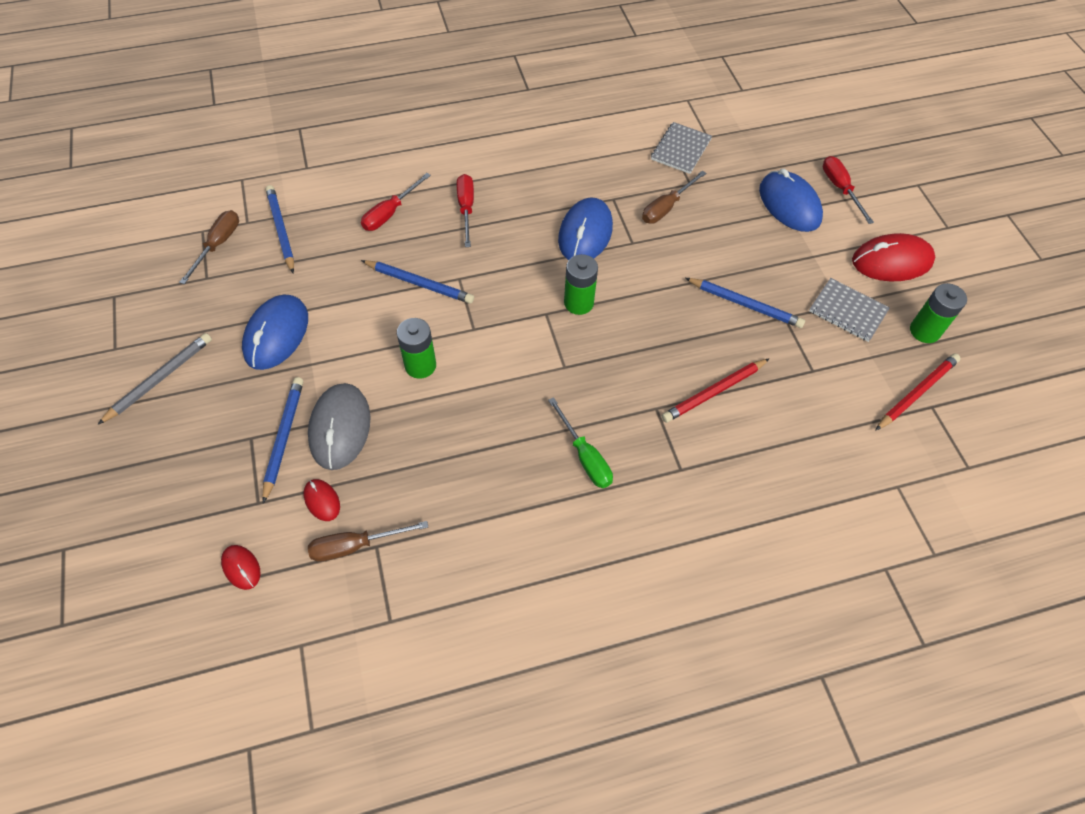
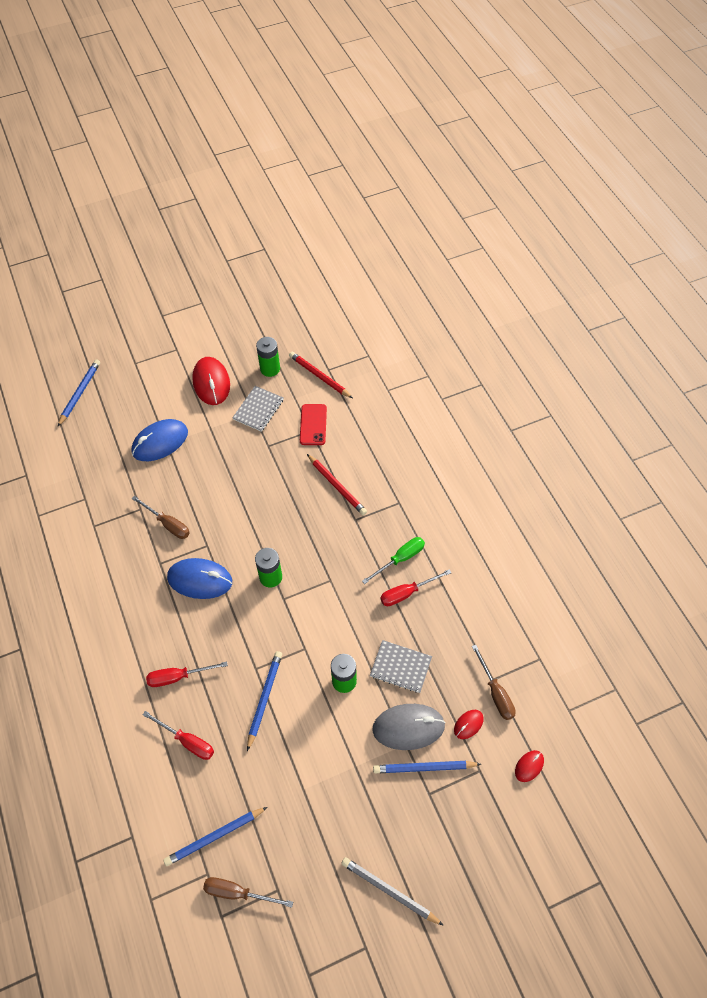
camera: 95 degrees left, 0 degrees up
(276, 334) = (331, 804): blue mouse -> none
(681, 149) = (100, 517): grey notebook -> grey notebook (400, 667)
(745, 304) = (259, 469): blue pencil -> blue pencil (80, 393)
(823, 374) = (313, 425): none -> red phone
(840, 189) = (142, 410): red screwdriver -> red screwdriver (407, 593)

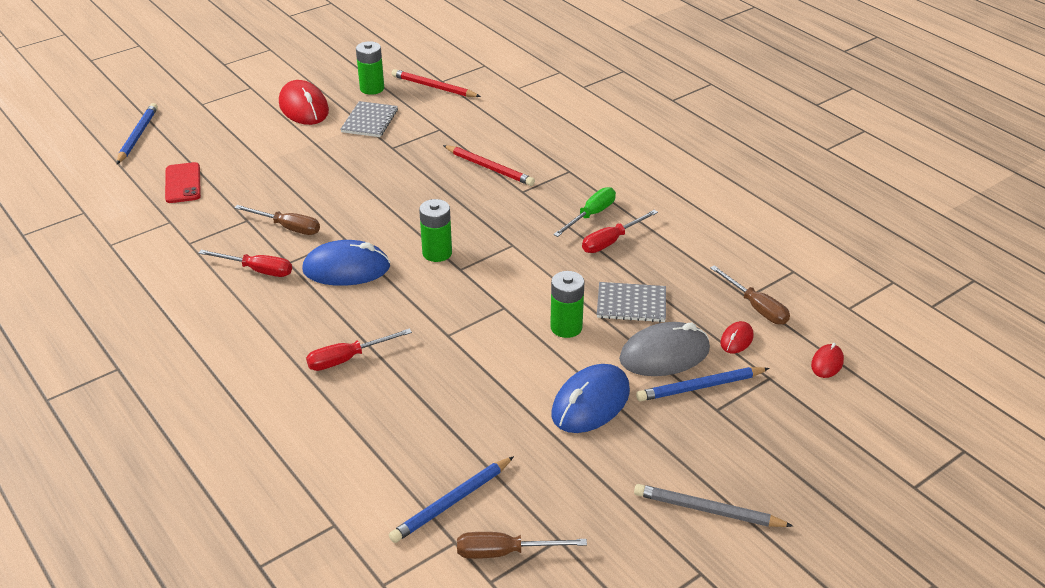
camera: 15 degrees left, 20 degrees down
(160, 442) = (255, 162): blue mouse -> blue mouse (590, 403)
(187, 741) = (380, 416): red screwdriver -> red screwdriver (257, 270)
(264, 698) = (470, 359): blue pencil -> none
(313, 425) = (441, 124): red phone -> red phone (183, 183)

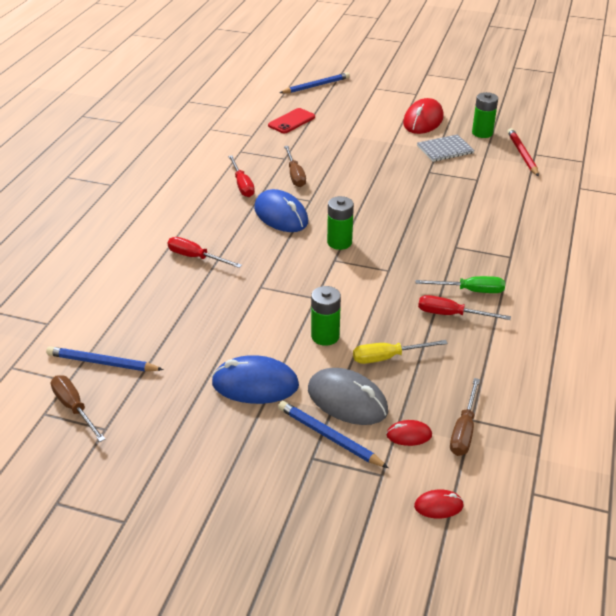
camera: 55 degrees right, 0 degrees up
(489, 168) = (462, 220): red pencil -> none
(631, 304) = (388, 357): grey notebook -> yellow screwdriver
(707, 510) = (193, 498): grey pencil -> none

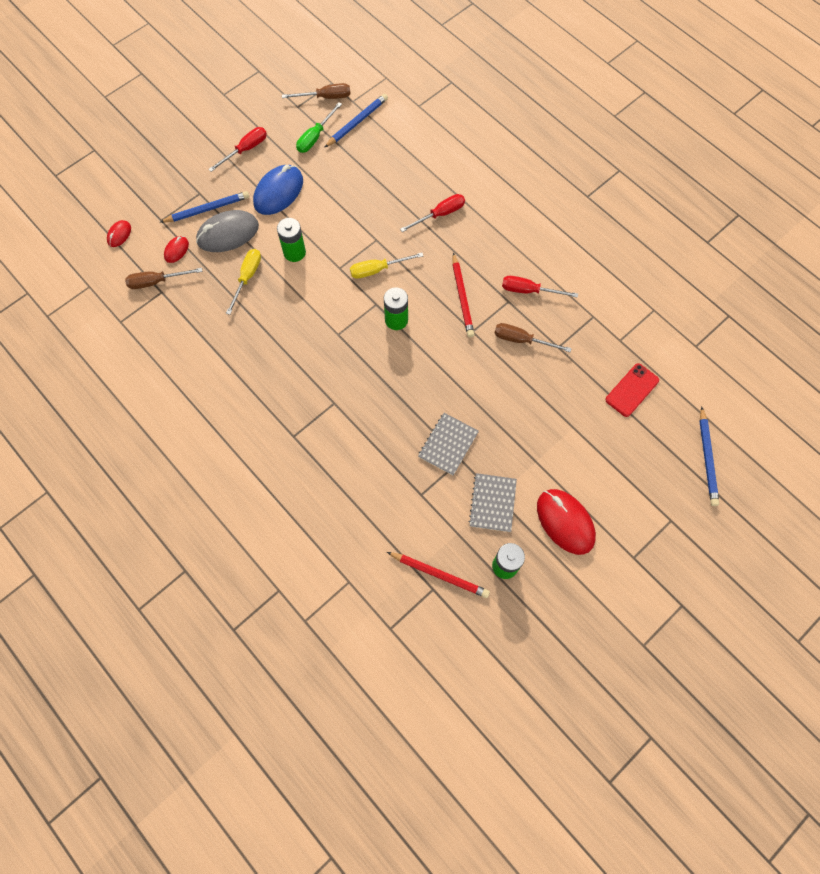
camera: 120 degrees right, 30 degrees up
(281, 215) = (462, 297): blue mouse -> red pencil
(291, 121) = (632, 390): red phone -> red phone turned 60 degrees clockwise
(295, 272) = (378, 269): none -> yellow screwdriver
(423, 180) = (448, 444): none -> grey notebook
(451, 315) = (259, 344): red screwdriver -> red screwdriver (245, 150)
(464, 430) = (157, 282): brown screwdriver -> brown screwdriver turned 60 degrees counterclockwise
(470, 291) = (275, 375): green screwdriver -> green screwdriver (315, 137)

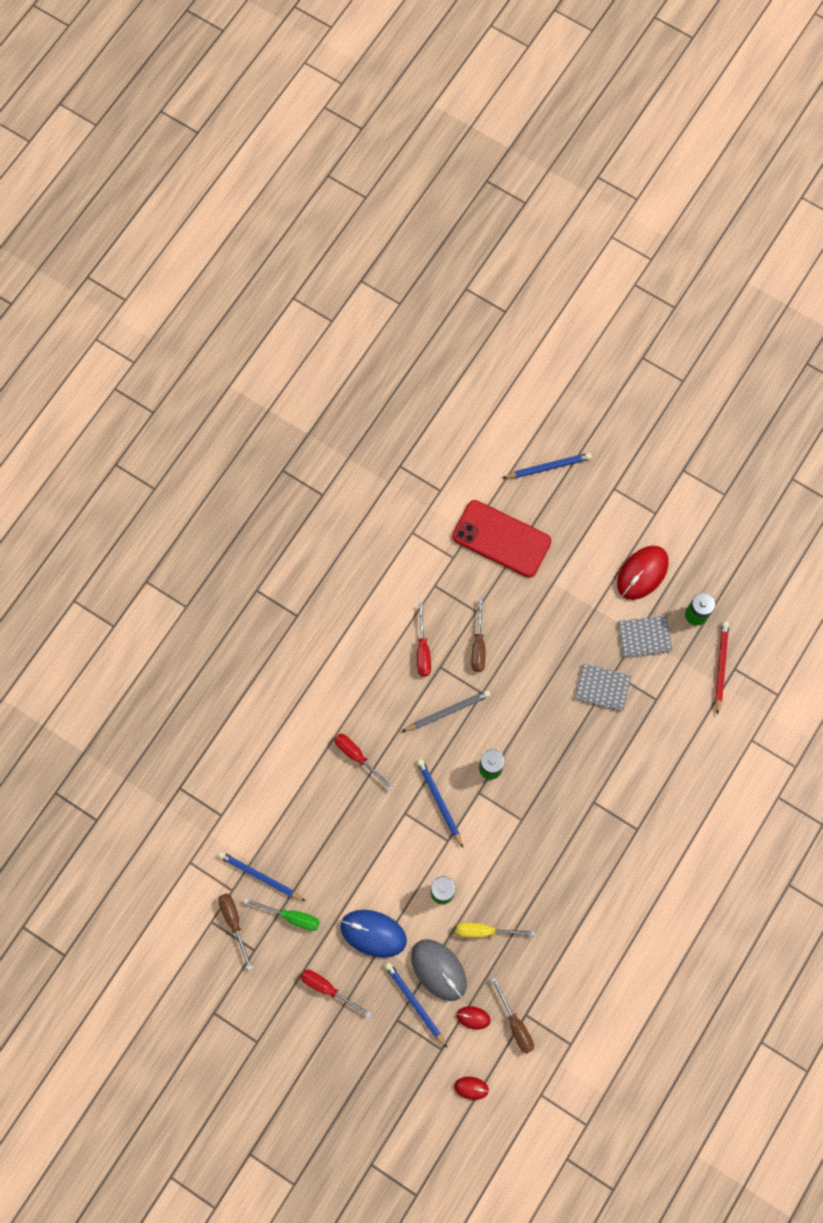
camera: 105 degrees left, 5 degrees up
(378, 269) = (439, 801): yellow screwdriver -> blue pencil
(462, 297) = (448, 711): red pencil -> grey pencil
(632, 390) = (501, 539): red phone -> red phone, size x1.78

